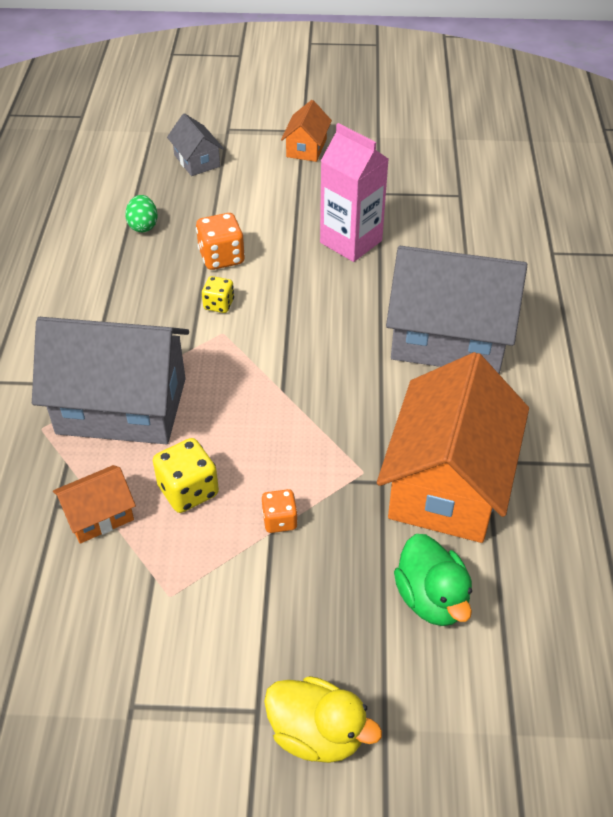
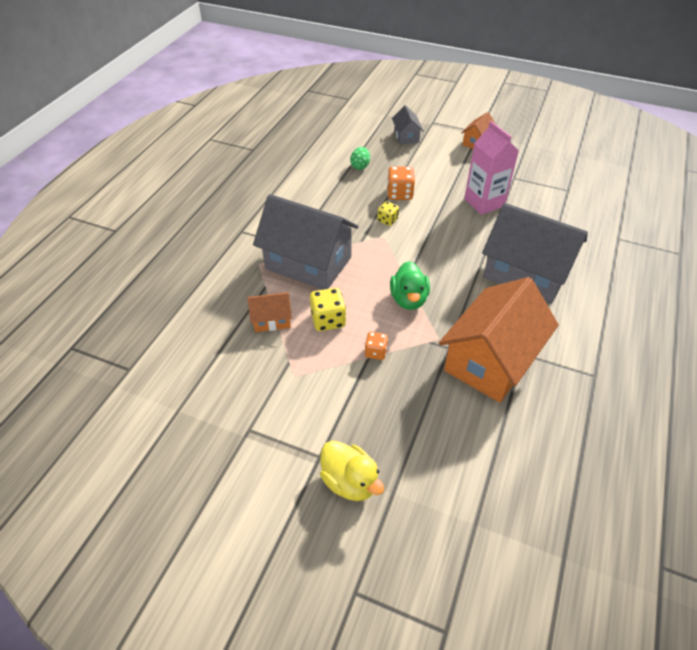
camera: 20 degrees right, 0 degrees up
(431, 598) = (453, 426): green duck -> green duck (408, 299)

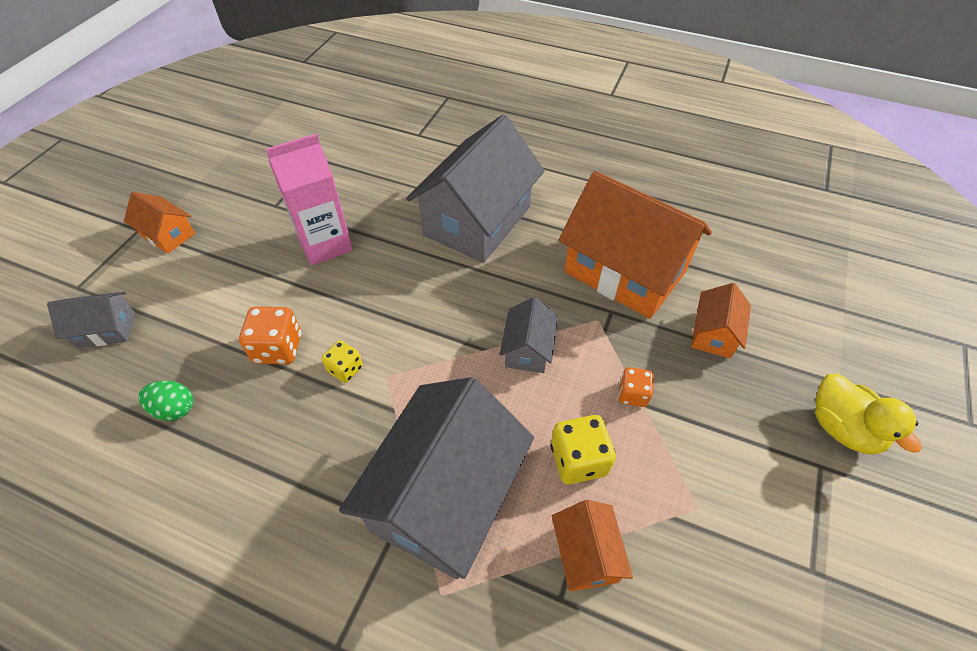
camera: 90 degrees left, 5 degrees up
(350, 481) = (842, 428): yellow duck -> yellow duck turned 105 degrees clockwise
(408, 299) = (528, 349): green duck -> grey house
(434, 411) = (714, 334): none -> orange house

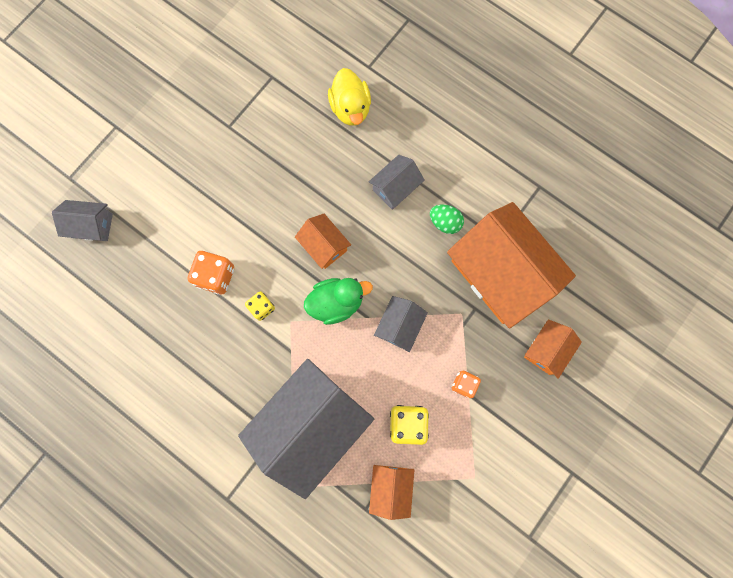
camera: 15 degrees right, 25 degrees up
(168, 235) = (139, 138): orange house -> orange house (324, 246)
(174, 409) = (140, 309): green egg -> green egg (445, 222)
(325, 244) = (264, 181): pink carton -> none
(441, 342) = (336, 303): none -> green duck
(477, 221) = (395, 188): grey house -> grey house, size x0.46
(842, 428) = (603, 451): yellow duck -> yellow duck (350, 108)

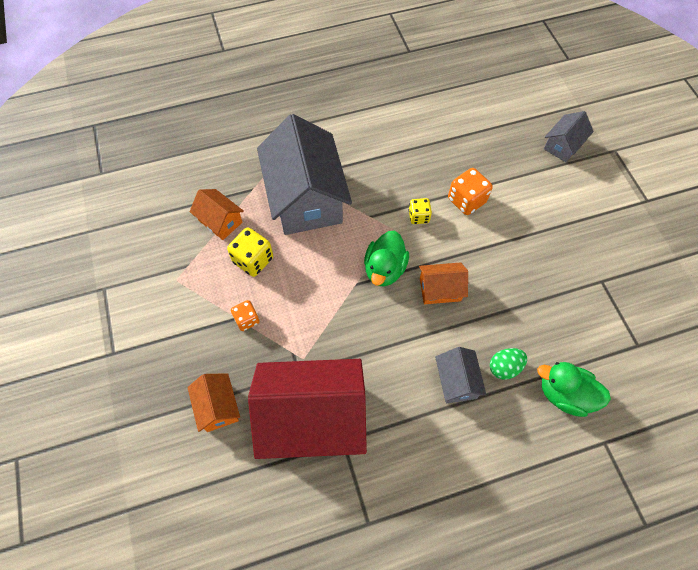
camera: 125 degrees right, 15 degrees down
(350, 108) = (564, 394): yellow duck -> green duck
(399, 326) = (330, 303): grey house -> none
(445, 222) = (394, 402): green egg -> green egg (504, 367)
(500, 273) = (312, 418): orange house -> red house

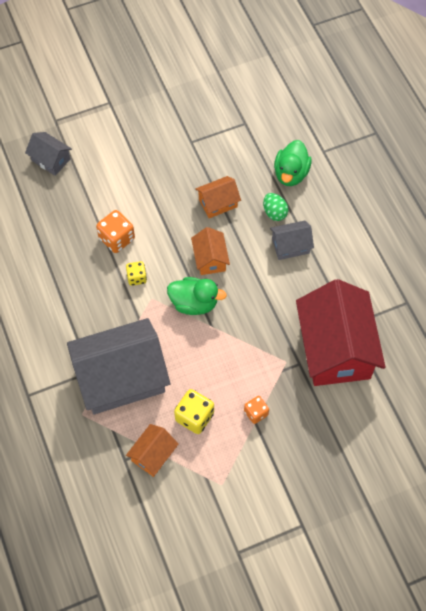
camera: 95 degrees left, 0 degrees up
(218, 407) = (337, 424): orange house -> orange house (218, 203)

